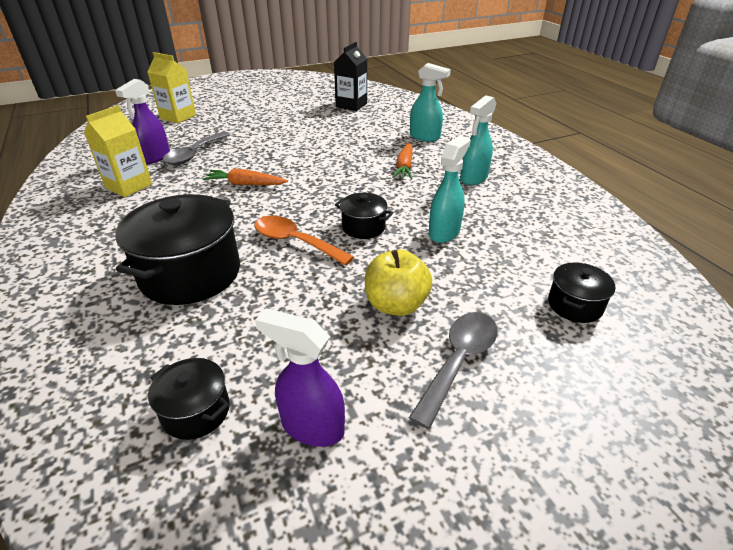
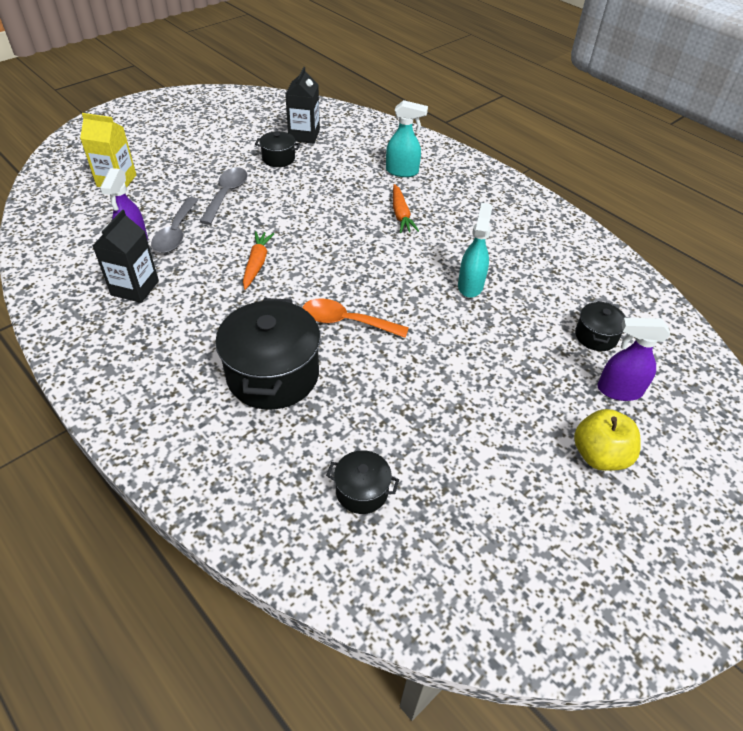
camera: 20 degrees left, 10 degrees up
(129, 186) = (135, 288): yellow carton -> black carton
(245, 184) = (257, 263): orange carrot -> orange carrot turned 105 degrees clockwise
(311, 426) = (452, 479): purple spray bottle -> purple spray bottle (618, 390)
(363, 227) = (398, 294): black pot -> black pot (278, 159)
(396, 305) = (464, 366): yellow apple -> yellow apple (599, 455)
(458, 361) = (531, 403): grey spoon -> grey spoon (226, 194)
(473, 178) = (469, 218): turquoise spray bottle -> none

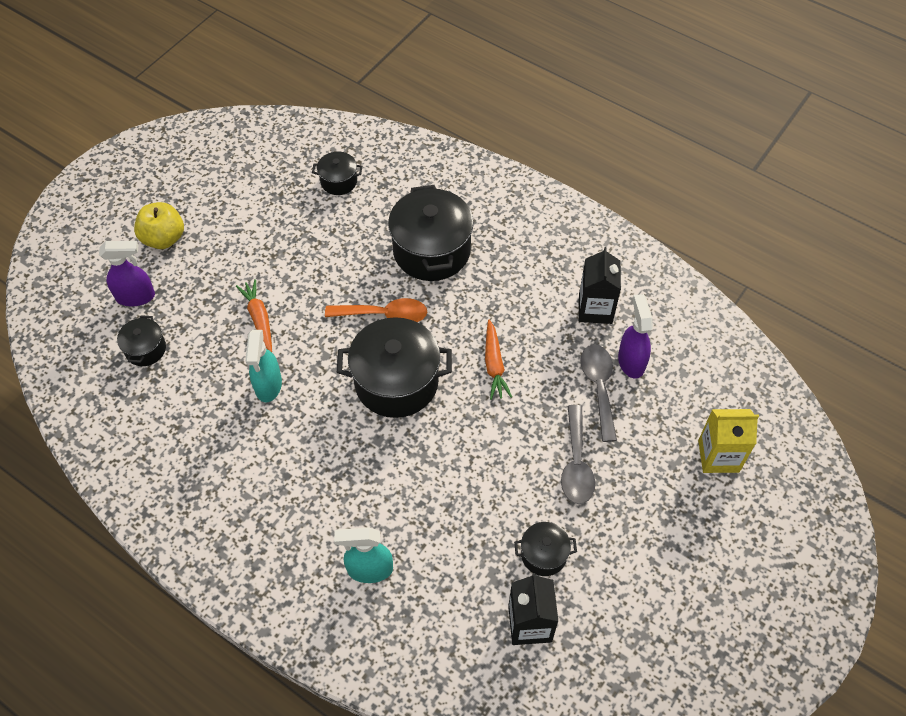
camera: 170 degrees right, 10 degrees up
(351, 267) = (396, 382): none -> black pot
(401, 215) = (357, 479): orange carrot -> orange carrot (259, 318)

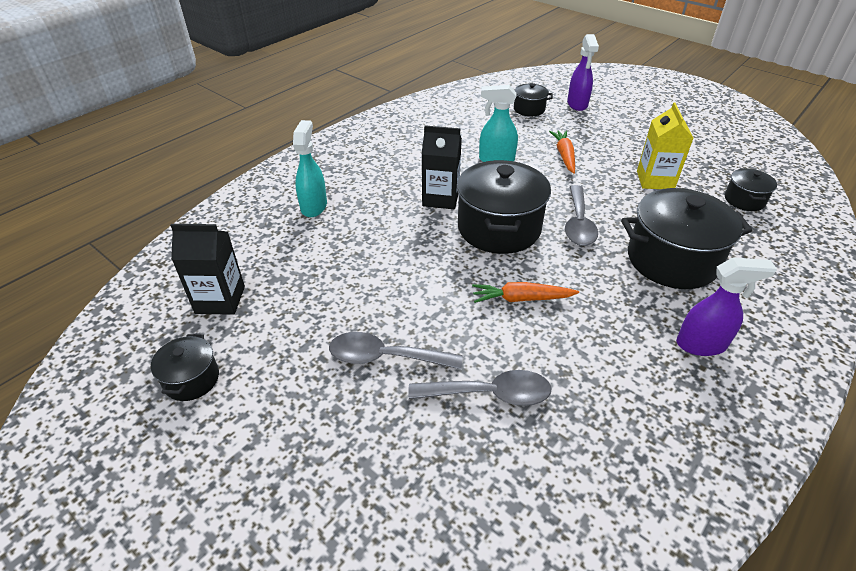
camera: 95 degrees right, 15 degrees down
(164, 238) = (638, 113): yellow apple -> none
(259, 318) = (564, 155): orange carrot -> orange carrot turned 75 degrees counterclockwise
(384, 315) = (578, 223): orange spoon -> grey spoon
(543, 555) = (286, 317): black pot -> black pot (191, 379)
(595, 309) = (616, 407): black carton -> black carton (440, 198)
(631, 361) = (531, 438): purple spray bottle -> purple spray bottle (701, 344)
(718, 456) = (366, 529): yellow carton -> yellow carton (655, 180)

